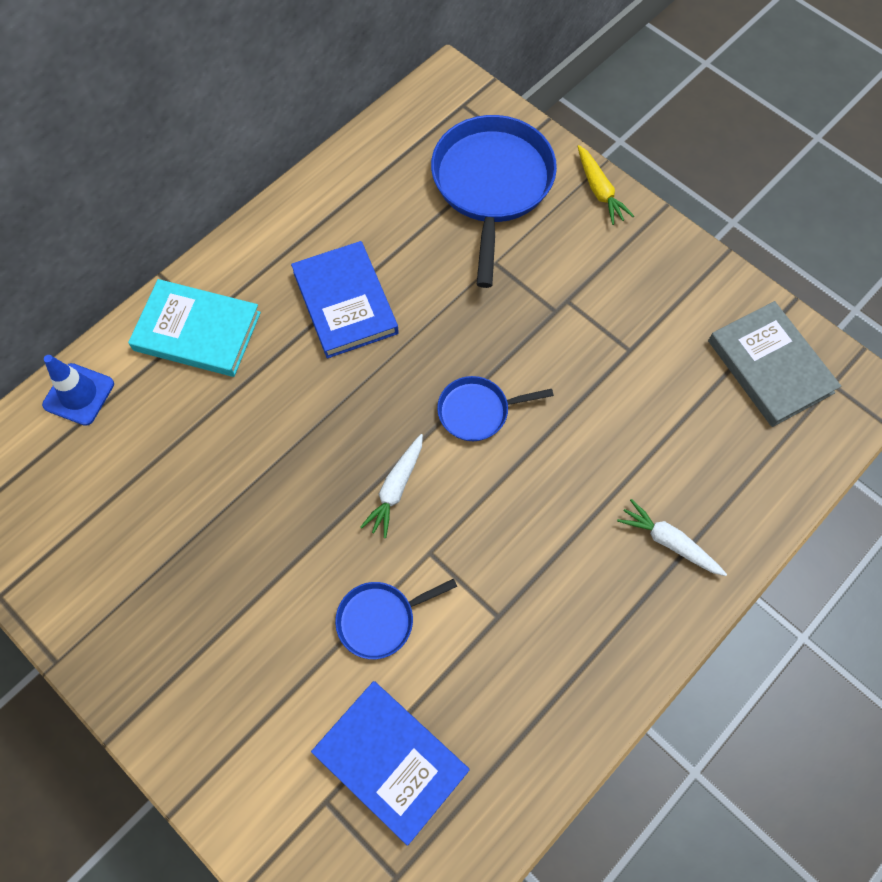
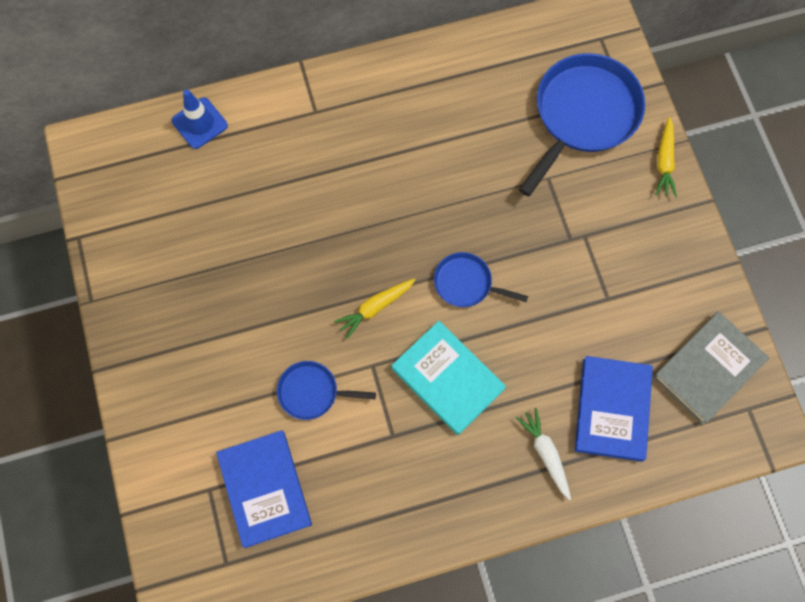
camera: 30 degrees right, 5 degrees up
(197, 331) = (303, 119): turquoise book -> turquoise book (447, 378)
(345, 302) = (419, 151): blue book -> blue book (612, 409)
(396, 488) = (375, 307): white carrot -> yellow carrot
(770, 366) = (708, 369): grey book -> grey book turned 45 degrees clockwise

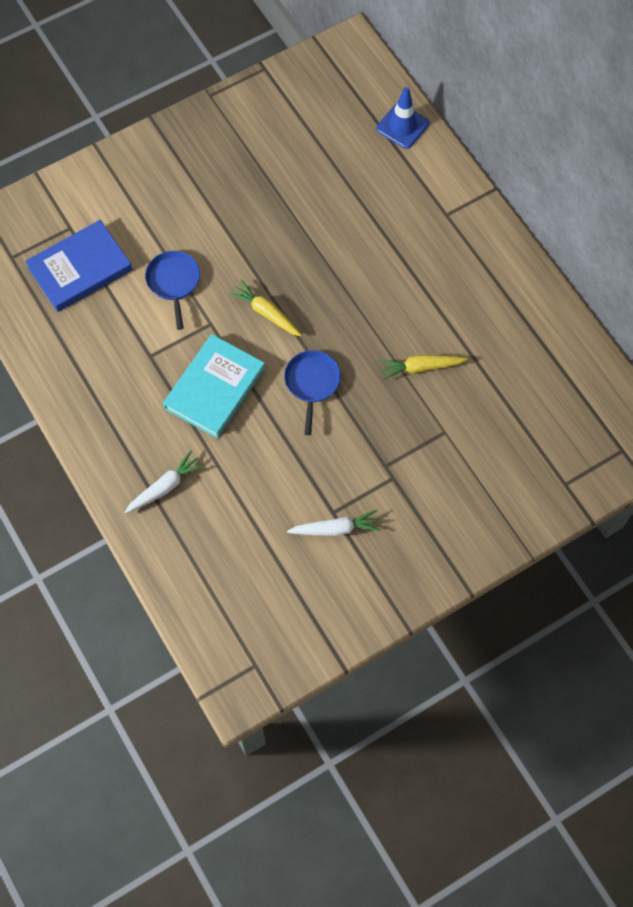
camera: 75 degrees right, 5 degrees down
(583, 115) = (526, 451): blue pan -> none
(612, 409) = (222, 537): blue book -> none
(625, 301) = (335, 529): none -> white carrot
(664, 161) = (500, 539): yellow carrot -> yellow carrot (421, 367)
(708, 369) = (286, 619): grey book -> none

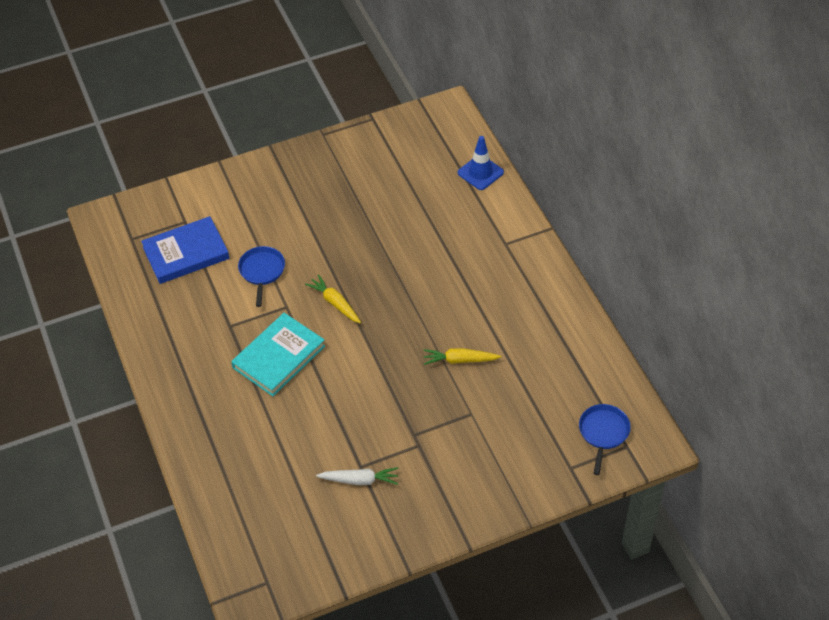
camera: 10 degrees right, 15 degrees down
(164, 487) = (219, 429): white carrot -> none
(312, 383) = (363, 362): blue pan -> blue pan (603, 433)

